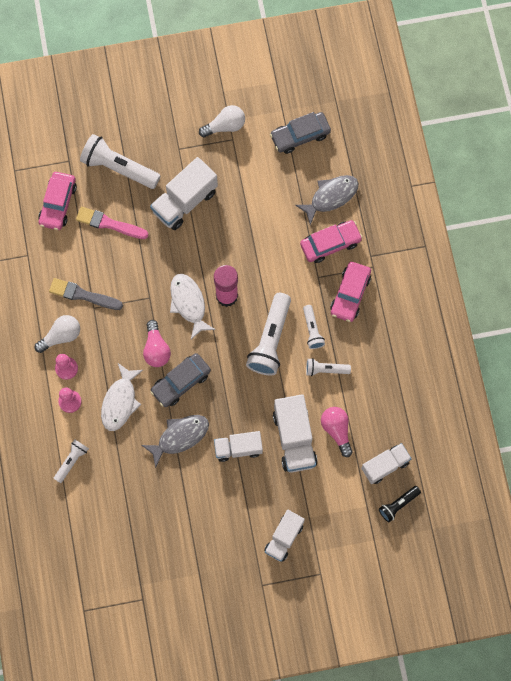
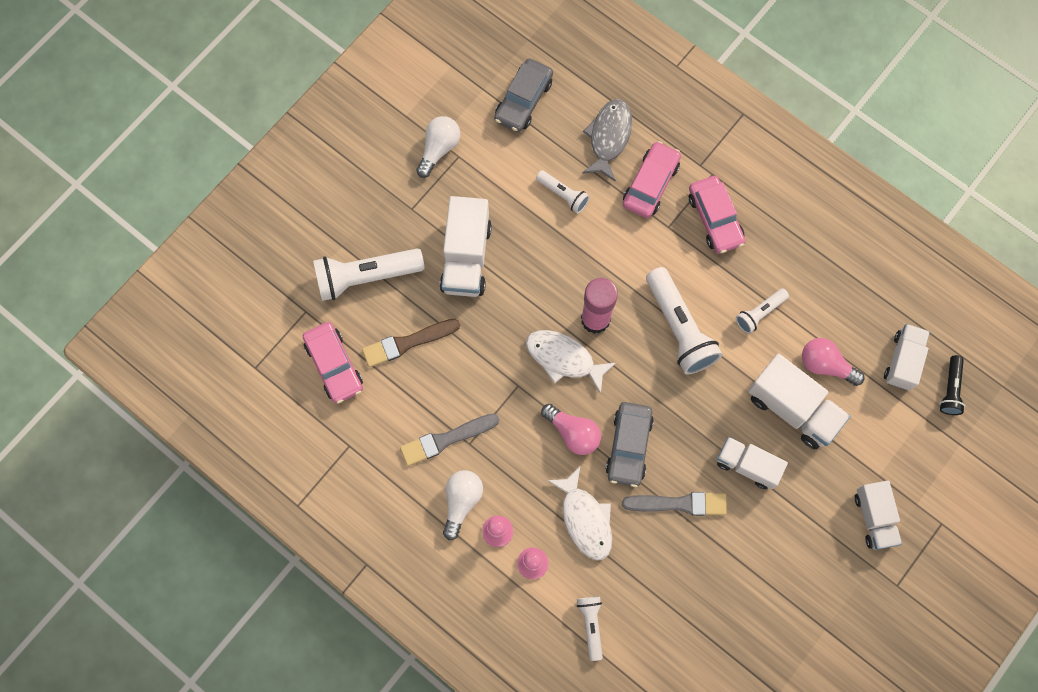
camera: 40 degrees left, 0 degrees up
(109, 224) = (408, 342): pink brush -> brown brush
(180, 437) = (678, 504): grey fish -> grey brush
(238, 448) = (747, 465): white truck -> white truck turned 75 degrees clockwise
(312, 330) = (710, 284): white flashlight -> white flashlight (563, 195)

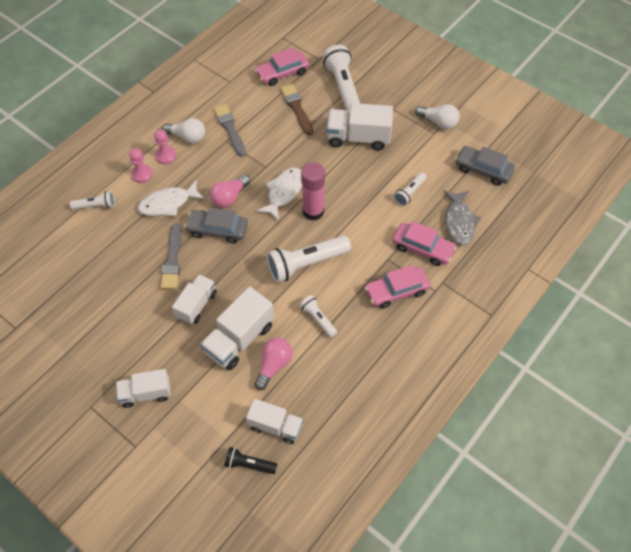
camera: 90 degrees right, 15 degrees down
(609, 137) = (459, 222): grey fish -> grey fish turned 75 degrees clockwise

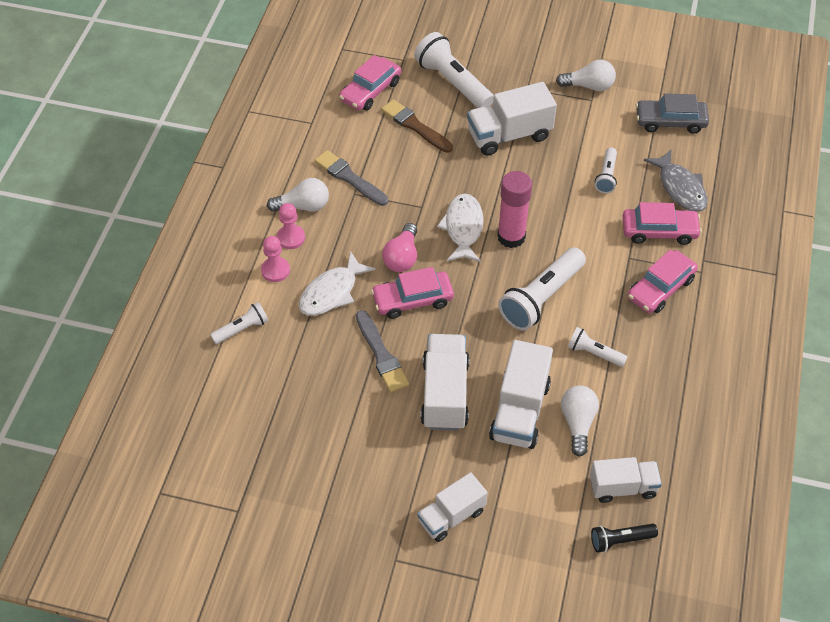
camera: 25 degrees left, 5 degrees down
(196, 305) = (445, 394): white truck -> white truck, size x1.51
(217, 230) = (412, 300): grey car -> pink car
(274, 365) = (577, 423): pink light bulb -> white light bulb

